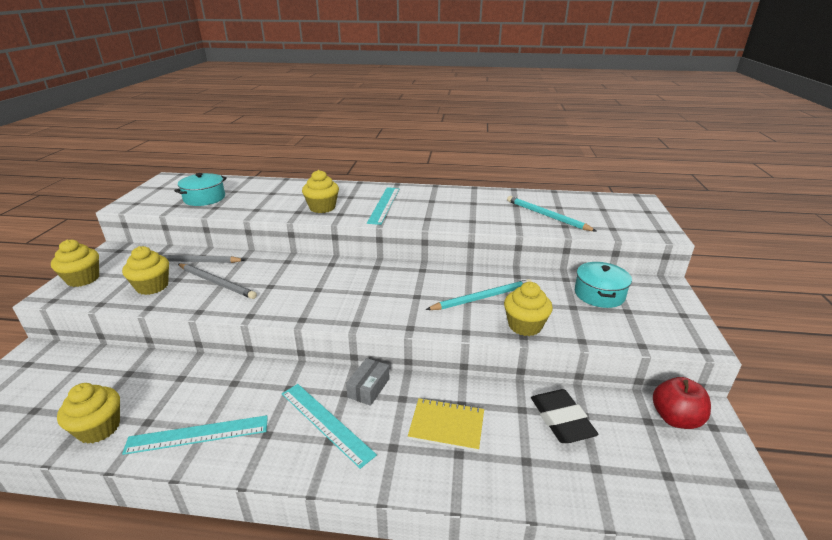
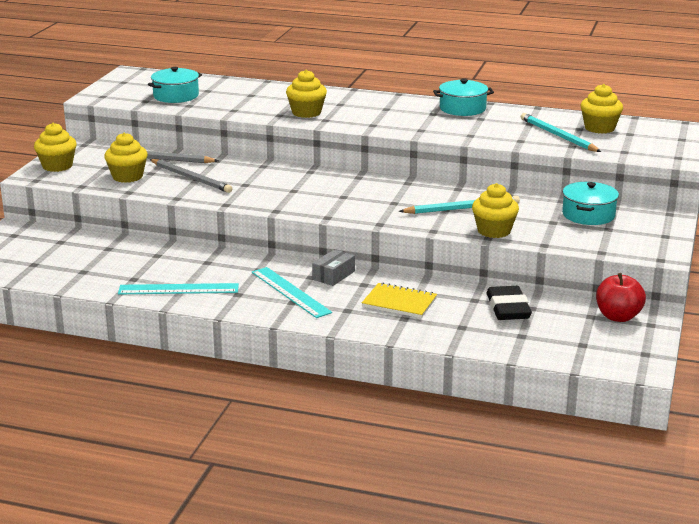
camera: 10 degrees right, 5 degrees down
(99, 428) = (93, 279): yellow cupcake -> yellow cupcake (599, 128)
(384, 205) = (376, 114): turquoise ruler -> none
(454, 194) = (462, 108): none -> turquoise pot

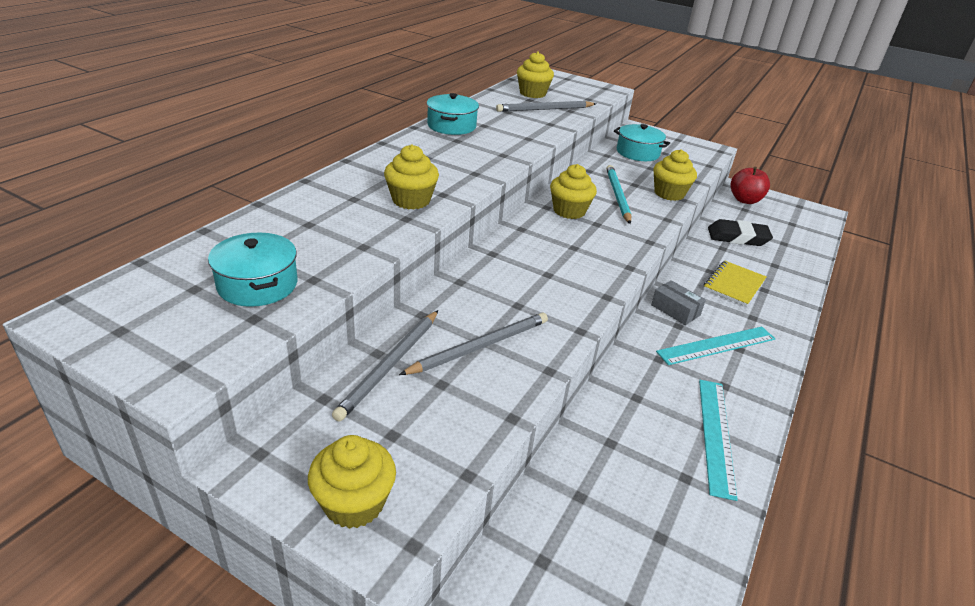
camera: 80 degrees left, 10 degrees up
(127, 176) = (448, 411): yellow cupcake -> yellow cupcake (569, 211)
(558, 136) = (545, 109): turquoise pencil -> grey pencil

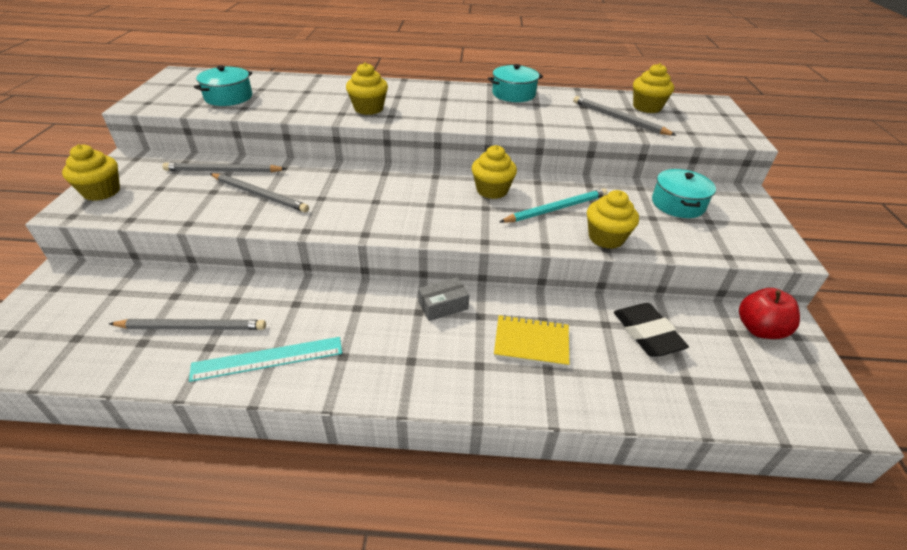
camera: 65 degrees right, 5 degrees up
(648, 486) = (193, 327): none -> grey pencil
(675, 310) = (443, 306): grey box -> grey box turned 45 degrees clockwise
(716, 345) = (404, 342): turquoise ruler -> none

